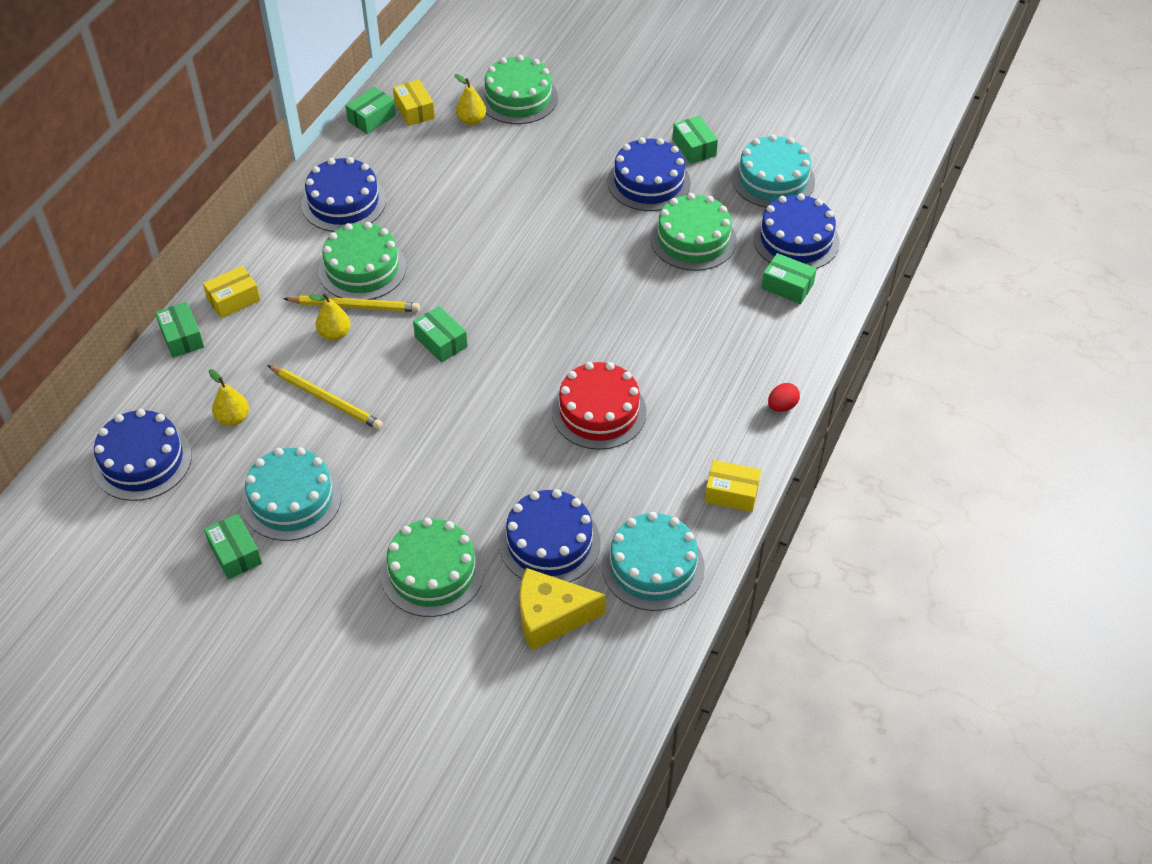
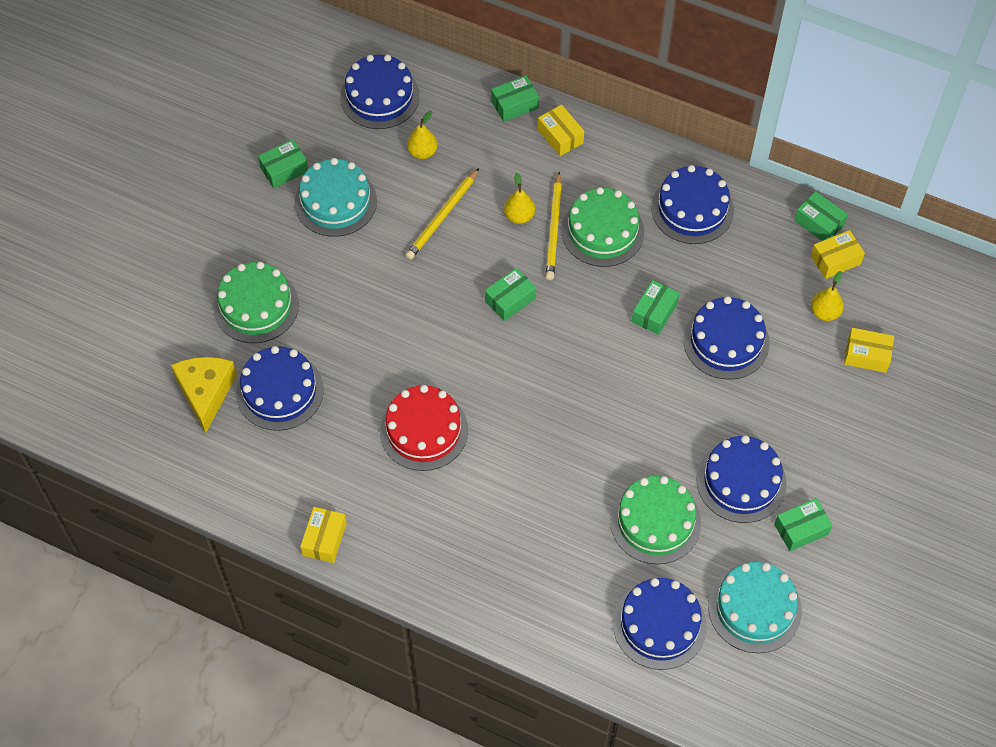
camera: 90 degrees right, 10 degrees up
(499, 185) = (726, 341): none -> blue cake
(518, 98) = (866, 355): green cake -> yellow box
(653, 566) = (249, 471): turquoise cake -> none
(782, 406) = (427, 591): red egg -> none
(787, 286) = (589, 610): green box -> green box (654, 312)

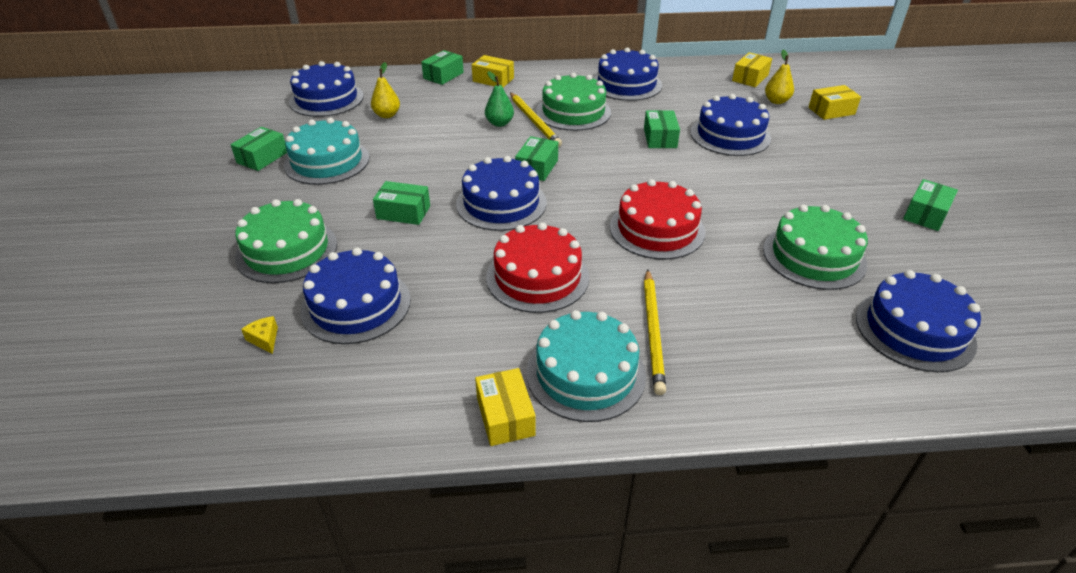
camera: 30 degrees left, 20 degrees down
(206, 393) = (264, 339): yellow cheese -> yellow cheese, size x0.41
(442, 216) = (434, 142): yellow pencil -> yellow pencil (653, 332)
(519, 216) = (499, 123): yellow pear -> green pear
(554, 427) = (657, 229): none -> red cake
(741, 481) = (844, 204): blue cake -> blue cake (501, 203)
(754, 608) = (969, 280): turquoise cake -> turquoise cake (586, 373)
(819, 223) = (718, 67): green box -> green box (403, 212)

